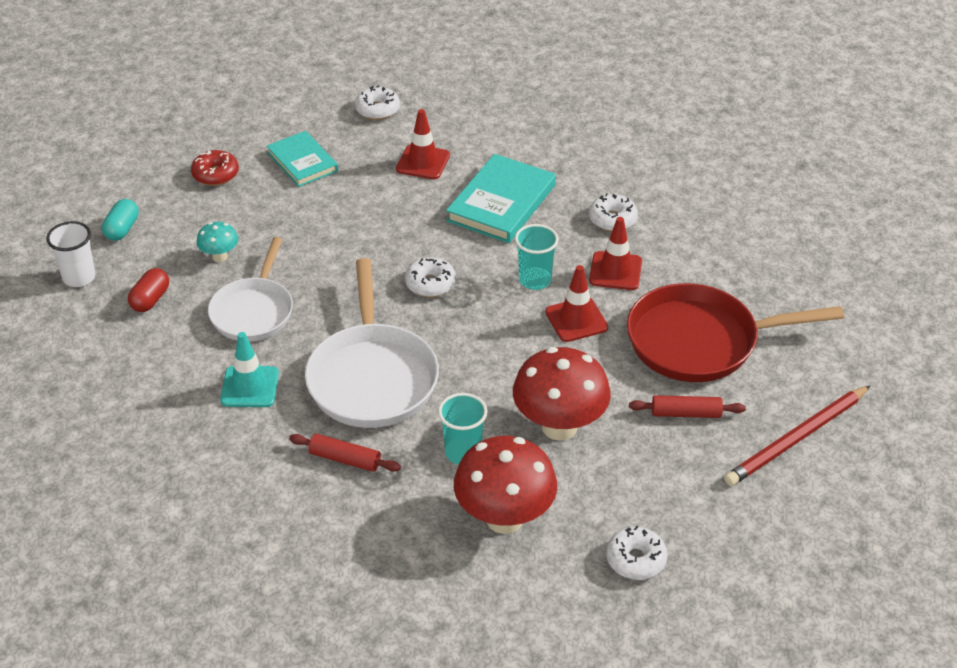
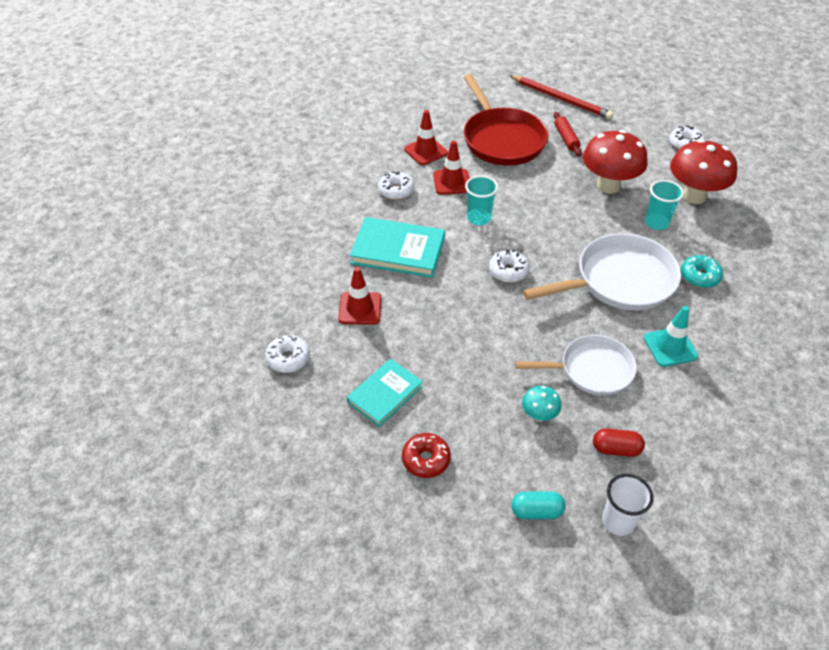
camera: 105 degrees left, 5 degrees up
(345, 459) = (699, 276): red rolling pin -> turquoise donut
(576, 320) = (509, 193): red traffic cone -> red traffic cone (425, 151)

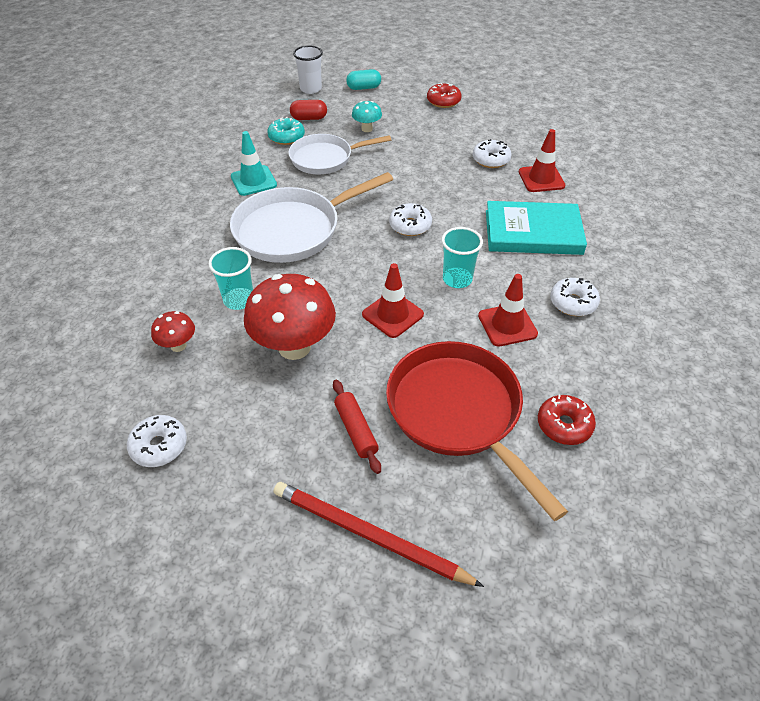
camera: 170 degrees right, 0 degrees up
(288, 358) = (577, 140): white donut -> white donut (491, 160)
(385, 394) = (488, 128): turquoise book -> none
(425, 151) = (564, 372): red traffic cone -> red traffic cone (392, 314)
(440, 127) = (564, 425): none -> red donut
(694, 196) = (178, 346): red mushroom -> red mushroom, size x0.48
(699, 276) = (205, 244): turquoise donut -> turquoise donut (286, 137)

